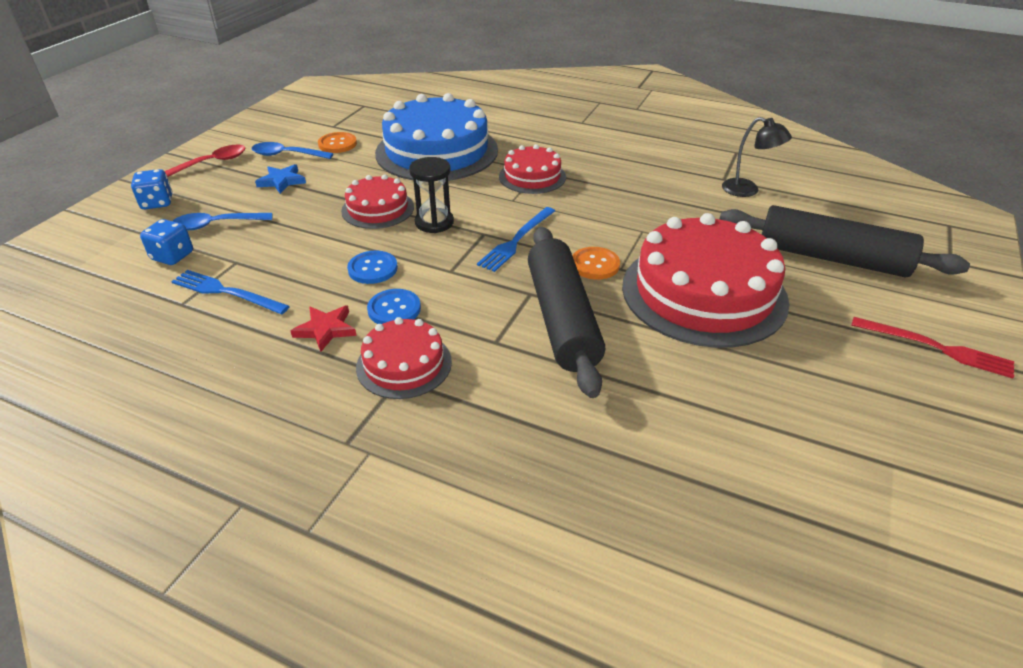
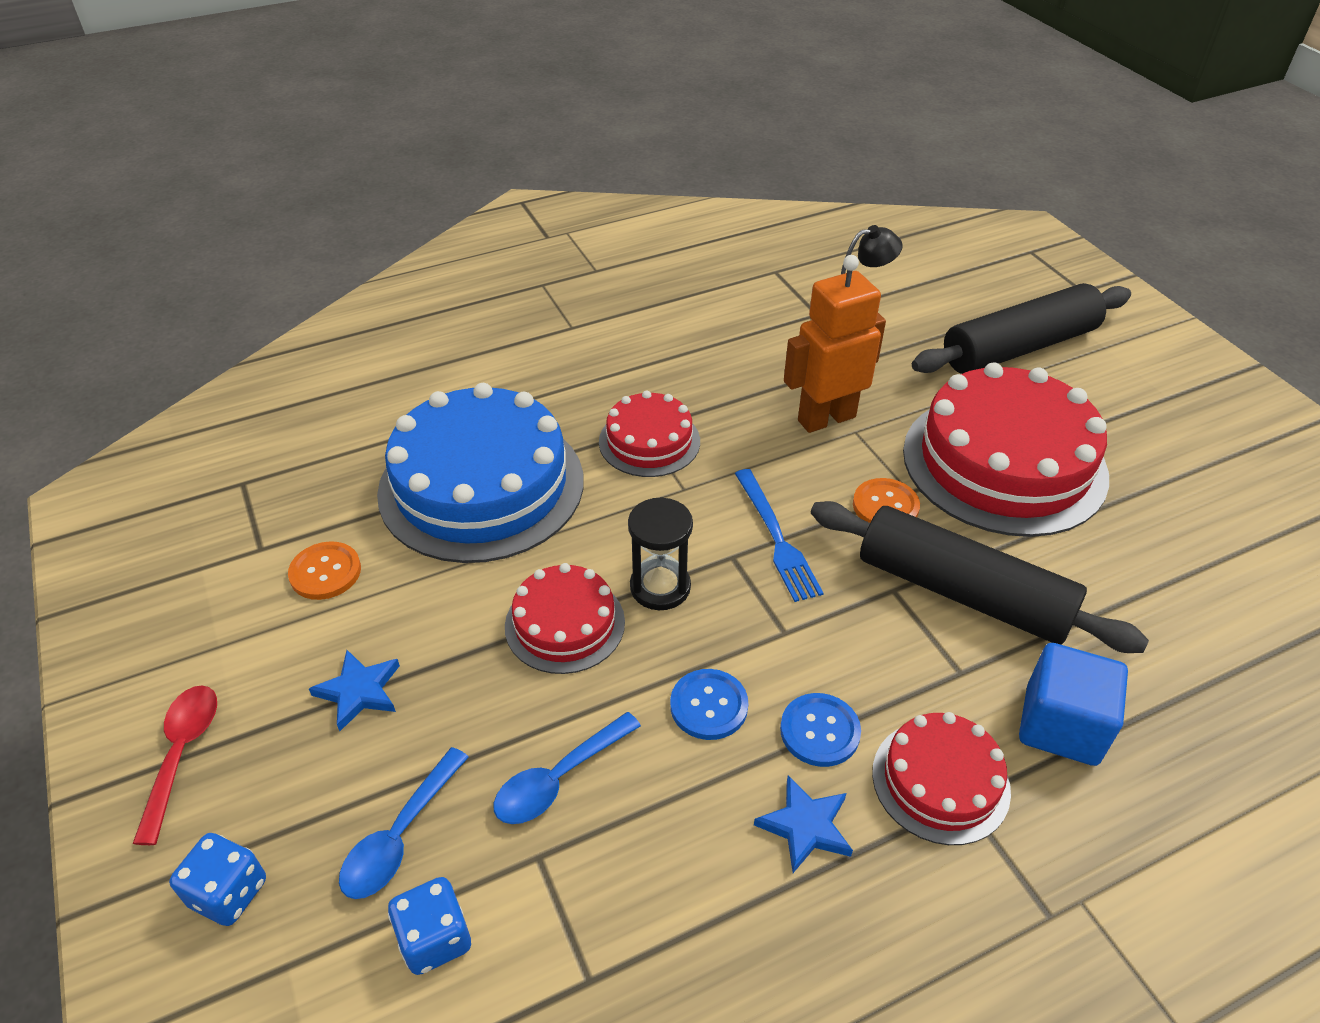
camera: 50 degrees left, 5 degrees up
(226, 292) = (611, 906): blue fork -> none
(286, 155) = (281, 647): blue spoon -> blue spoon (558, 779)
(325, 329) = (805, 826): red star -> blue star
(500, 397) = (1061, 725): none -> blue cube
(637, 217) = (826, 418): none -> orange robot
(936, 348) = (1192, 386): red fork -> none

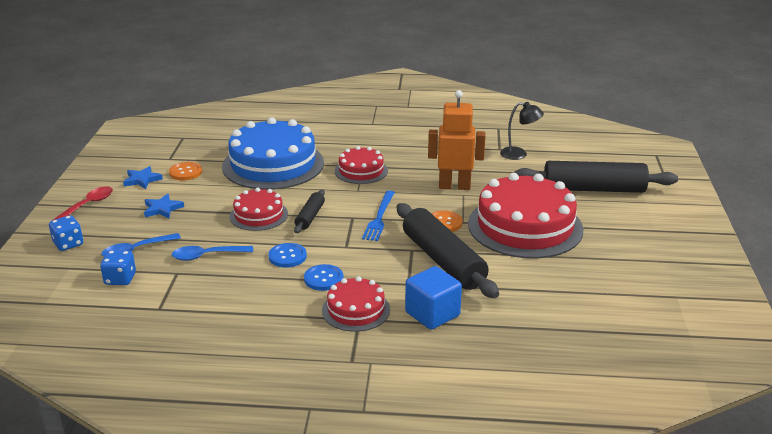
camera: 30 degrees right, 15 degrees down
(660, 587) = (310, 217): black hourglass -> black rolling pin
(805, 826) = (284, 301): blue star -> blue star (142, 180)

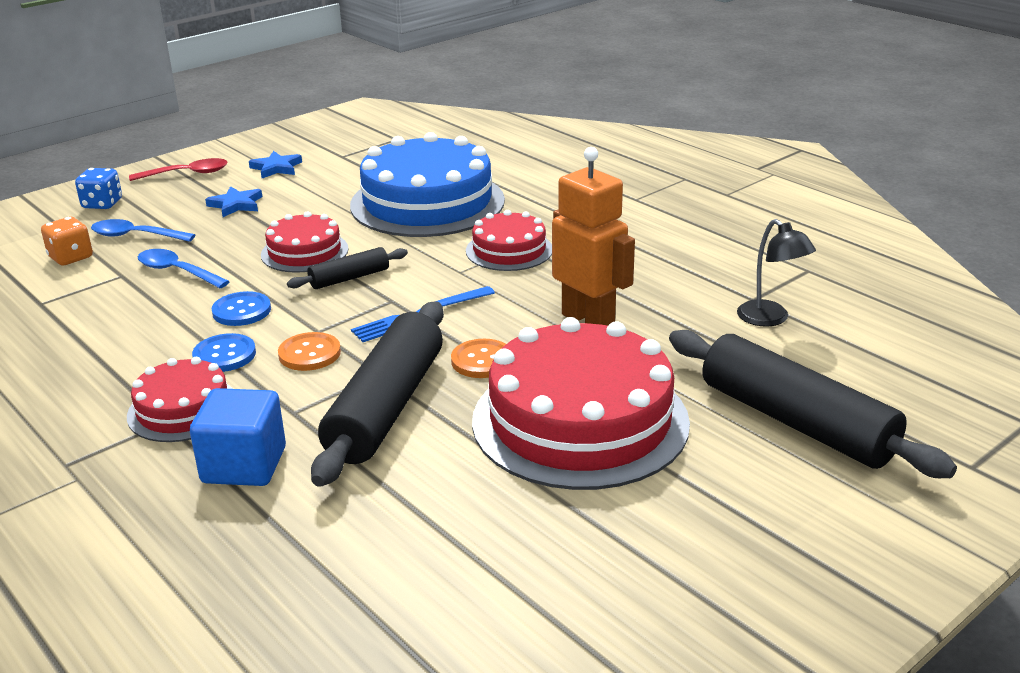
camera: 45 degrees right, 0 degrees up
(120, 279) = (71, 257): blue dice -> orange dice
(185, 172) = (328, 176): orange button -> orange button (309, 353)

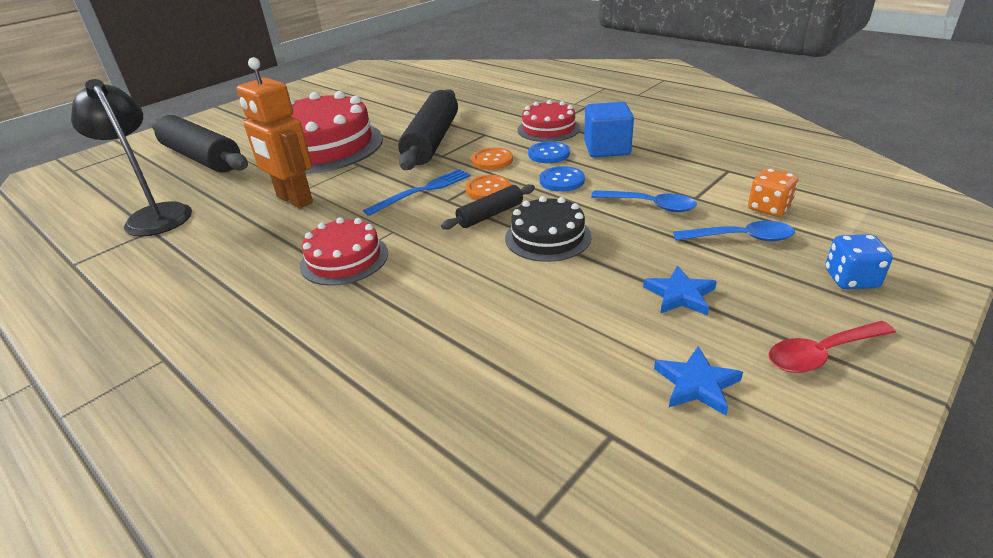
camera: 175 degrees right, 5 degrees up
(244, 465) = (497, 114): blue cube -> blue cube (607, 149)
(304, 252) = (548, 237): red cake -> black cake
(427, 202) = (438, 323): blue cake -> none
(482, 361) = (375, 168): orange button -> orange button (488, 189)
(770, 319) = (155, 215): black lamp -> black lamp, size x1.61

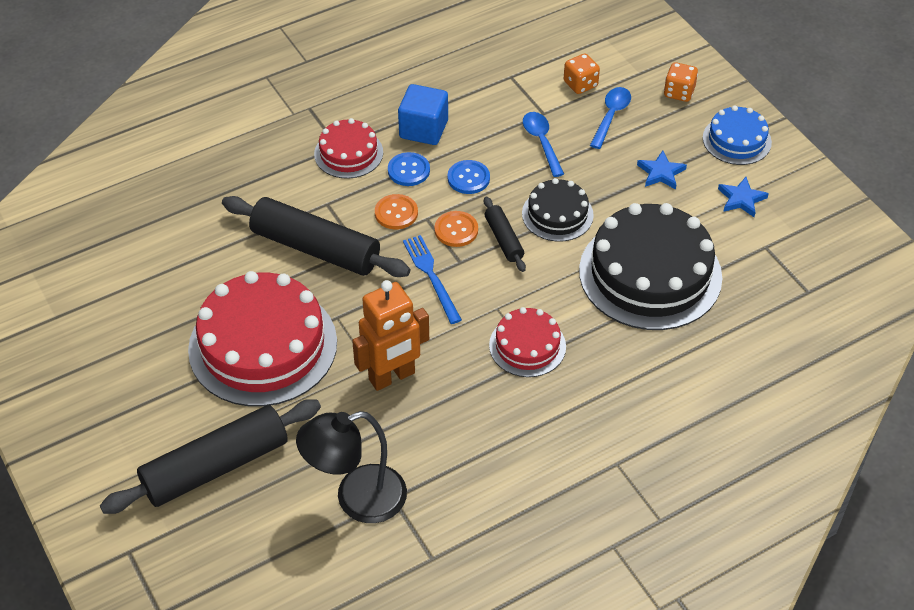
camera: 75 degrees left, 15 degrees up
(489, 322) = (650, 274): none -> black cake
(650, 205) = (541, 142): blue spoon -> blue spoon turned 60 degrees counterclockwise
(821, 354) = (737, 140): red spoon -> blue cake
(851, 279) = (679, 92): blue dice -> orange dice

